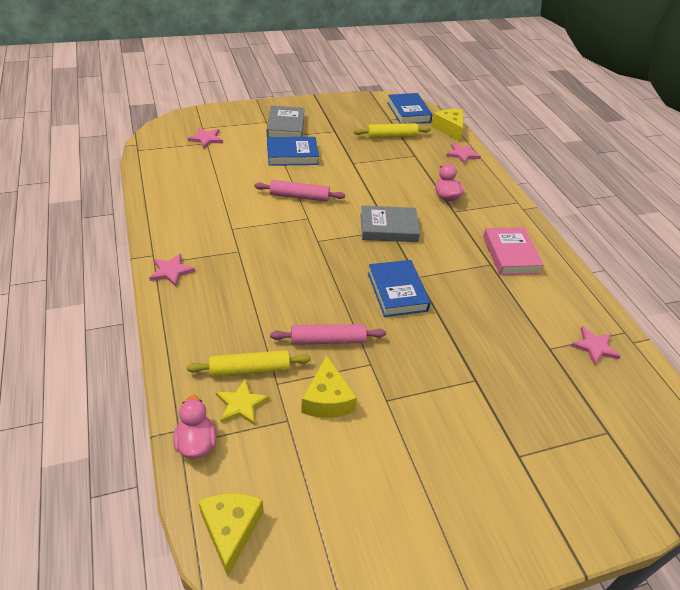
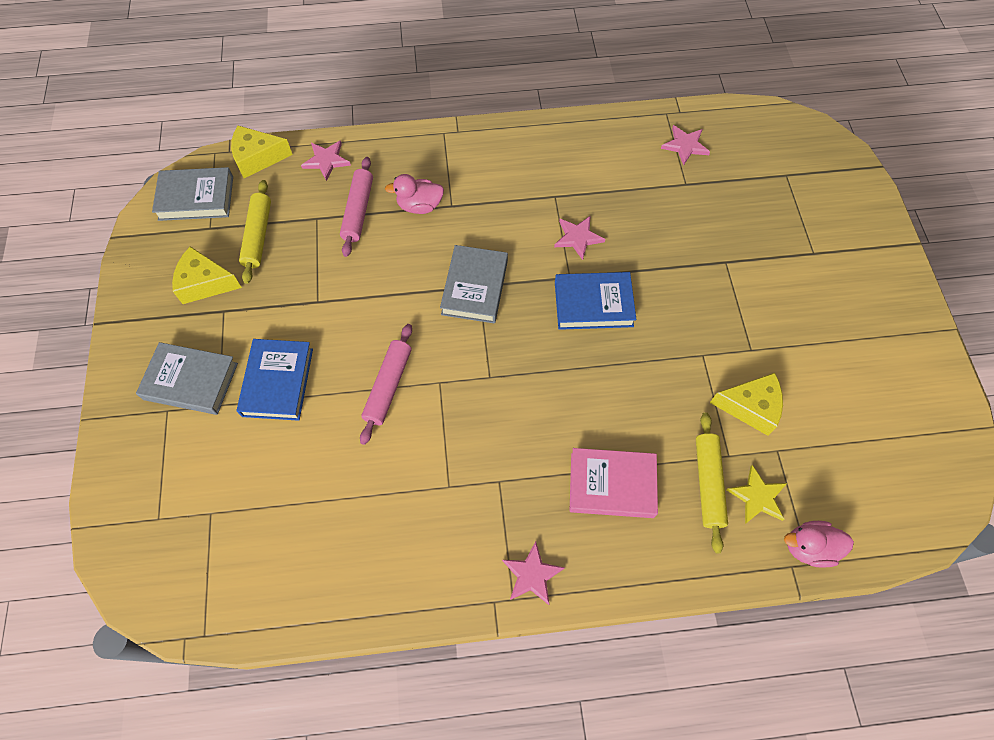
camera: 75 degrees left, 20 degrees up
(206, 139) = (197, 513): pink star -> pink star (578, 238)
(230, 530) = (903, 517): yellow cheese -> yellow cheese (205, 283)
(328, 340) = (667, 392): pink rolling pin -> pink rolling pin (358, 211)
(408, 112) = (196, 198): blue book -> grey book
(510, 254) = (541, 171): pink book -> pink book (612, 485)

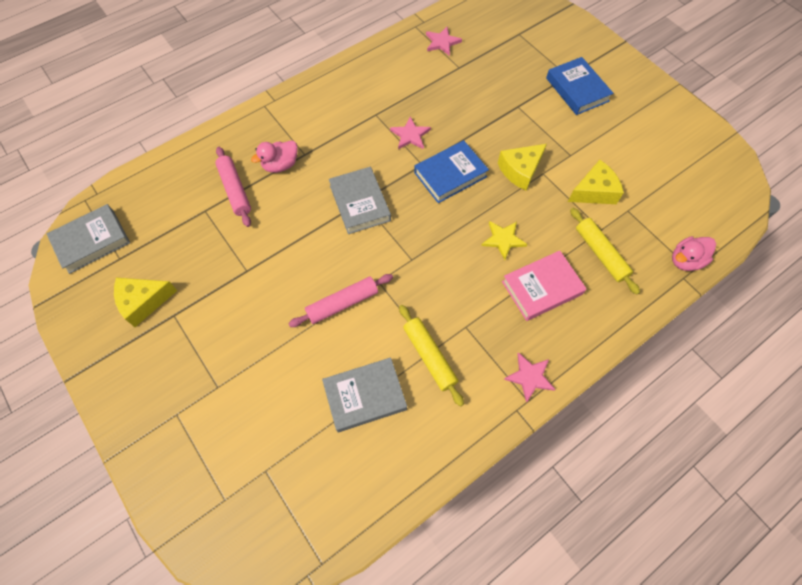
camera: 30 degrees left, 0 degrees up
(191, 381) = (182, 382): grey book -> grey book (365, 396)
(258, 158) = (125, 187): yellow cheese -> yellow cheese (520, 170)
(258, 236) = (165, 245): yellow rolling pin -> yellow rolling pin (429, 356)
(278, 382) = (254, 345): blue book -> blue book (577, 89)
(326, 161) = (184, 165): pink star -> none
(388, 386) = (342, 303): pink rolling pin -> pink rolling pin turned 75 degrees clockwise
(757, 496) = (635, 246): yellow star -> yellow star (503, 239)

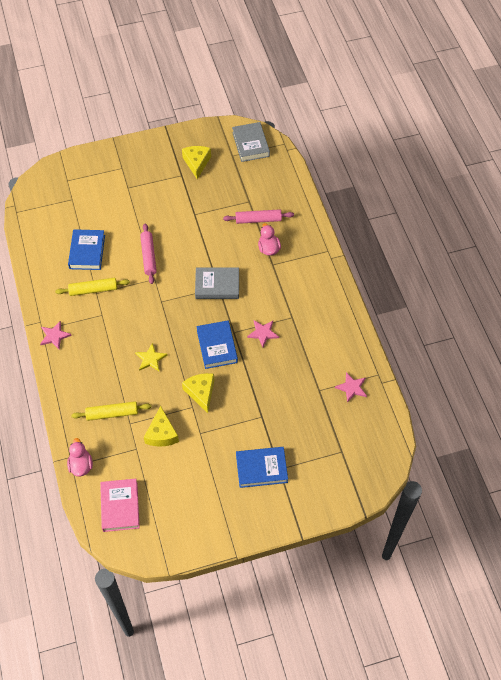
camera: 110 degrees right, 5 degrees down
(365, 396) = (87, 252): grey book -> blue book
(542, 288) = (105, 367): pink book -> pink book (120, 506)

